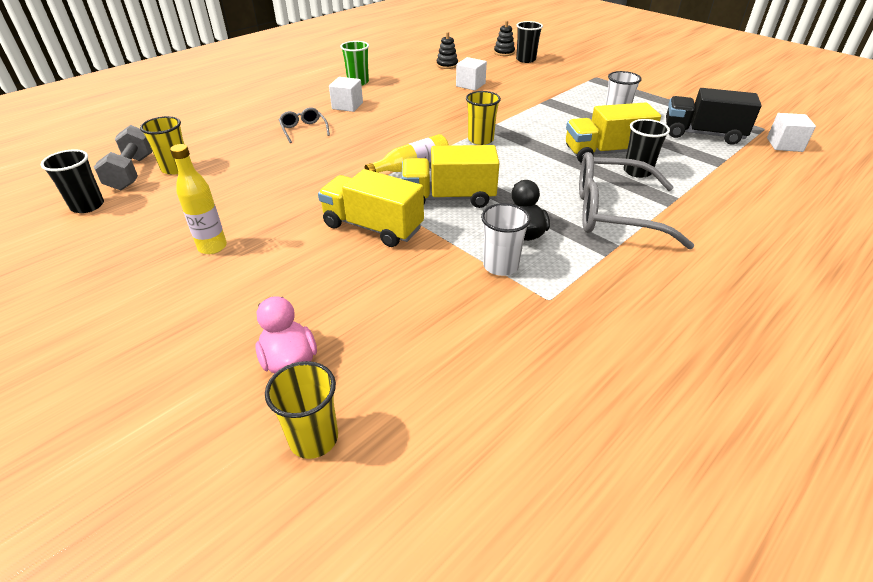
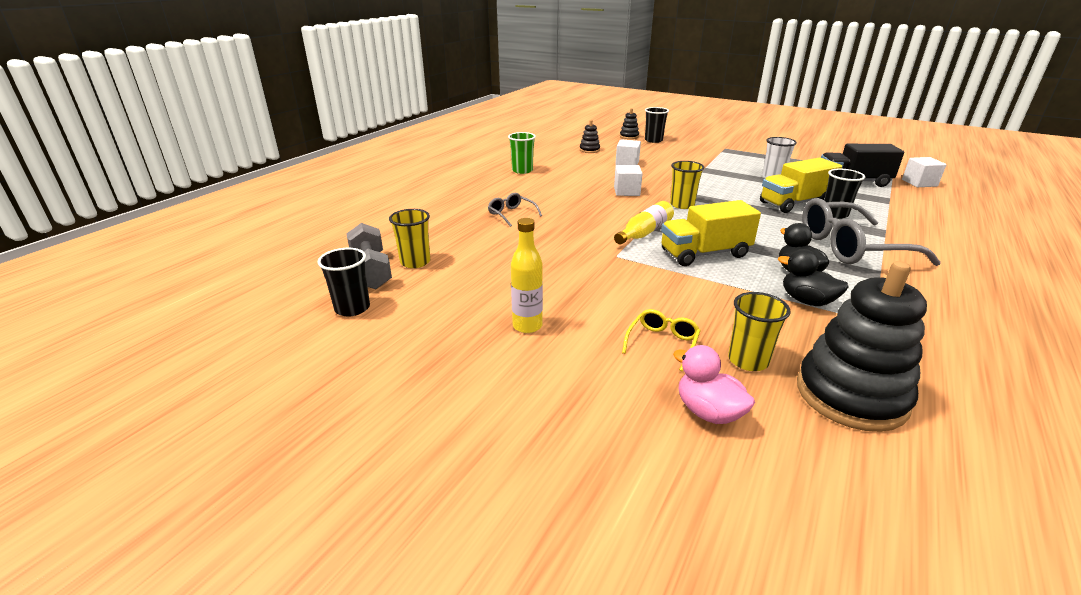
camera: 15 degrees left, 10 degrees down
(313, 438) = (803, 475): yellow cup -> yellow cup (748, 360)
(314, 285) = (662, 343): none -> yellow glasses
(347, 106) = (532, 190): white cube -> white cube (626, 191)
(373, 227) = (663, 286): yellow truck -> none
(440, 372) = (851, 395): none -> black stacking toy
(500, 266) = (807, 301): white cup -> black duck

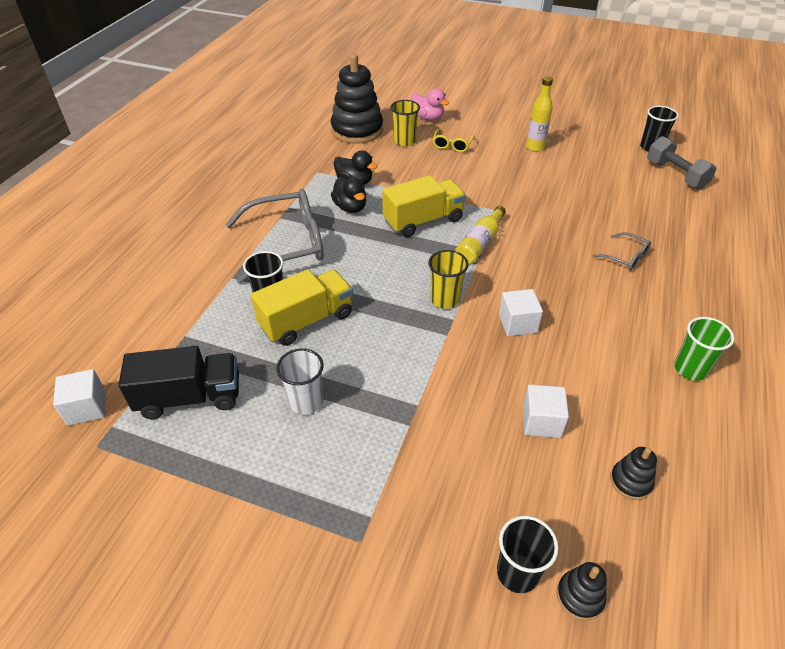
camera: 170 degrees right, 15 degrees up
(415, 262) = (653, 186): yellow cup -> none

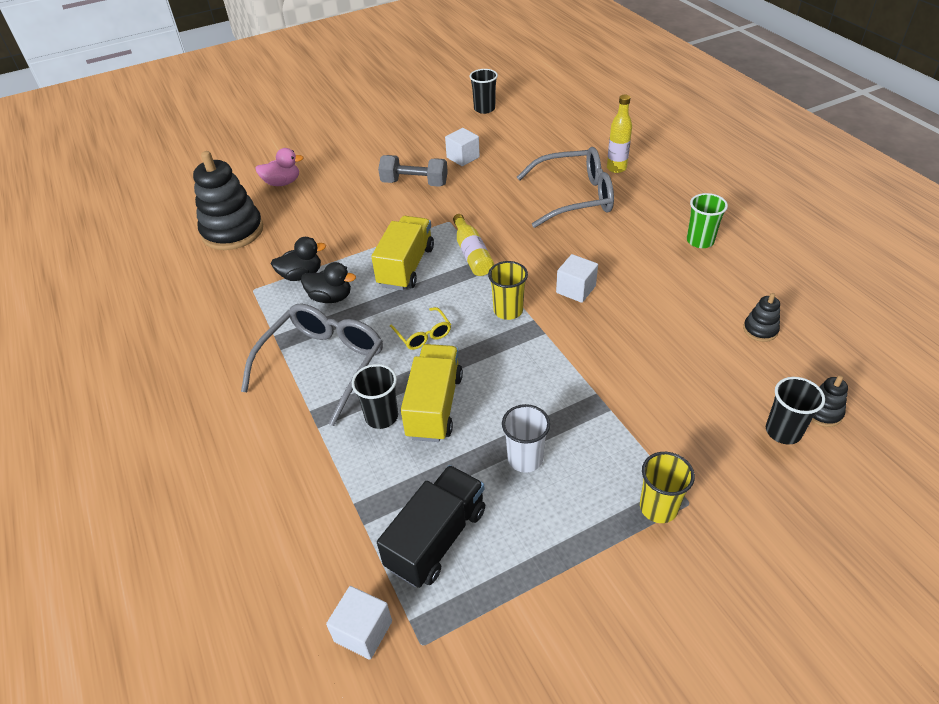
camera: 45 degrees left, 0 degrees up
(404, 141) = (292, 214): yellow cup -> yellow cup (658, 507)
(452, 145) = (338, 193): yellow glasses -> yellow glasses (423, 334)
(535, 147) = (405, 156): yellow bottle -> yellow bottle (616, 168)
(541, 421) = (675, 338): white cube -> white cube (463, 157)
(625, 257) = (574, 197): grey glasses -> grey glasses, size x2.15
(675, 175) = (526, 120): grey dumbbell -> grey dumbbell (414, 183)

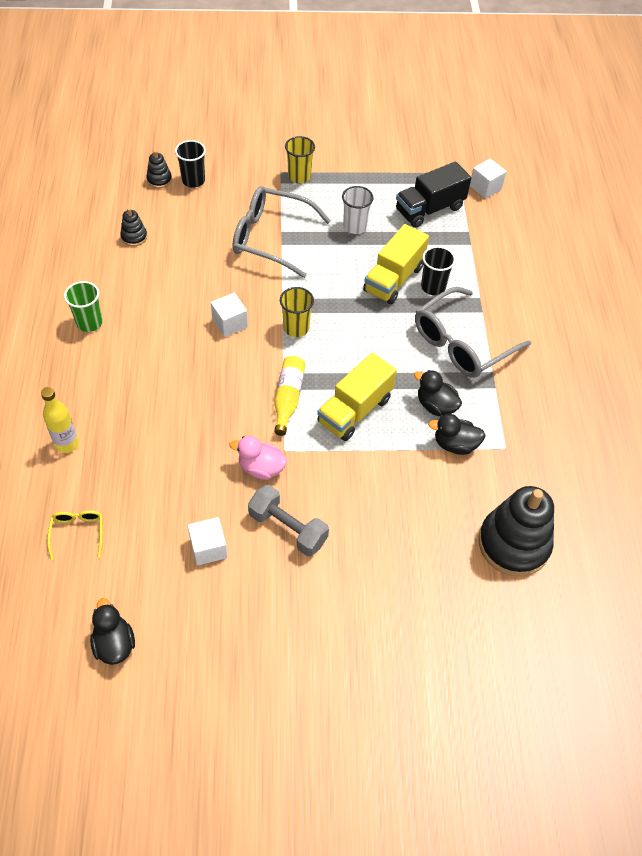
camera: 160 degrees left, 10 degrees up
(282, 183) = (439, 609): pink duck -> pink duck (261, 468)
(423, 334) = (374, 336): yellow glasses -> yellow glasses (78, 533)
(484, 109) = (114, 644): black cup -> black duck
(574, 197) = (143, 423): grey glasses -> grey glasses (271, 238)

